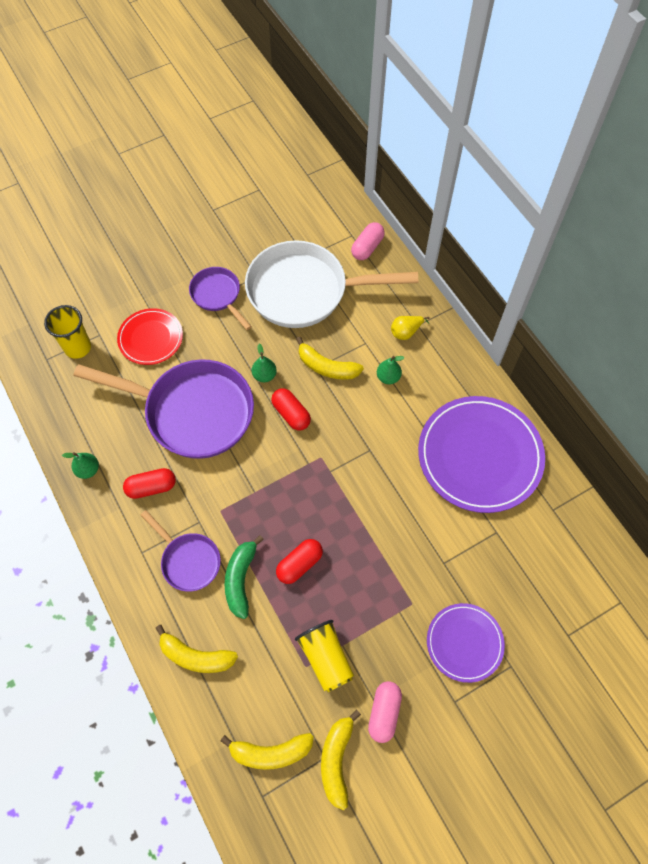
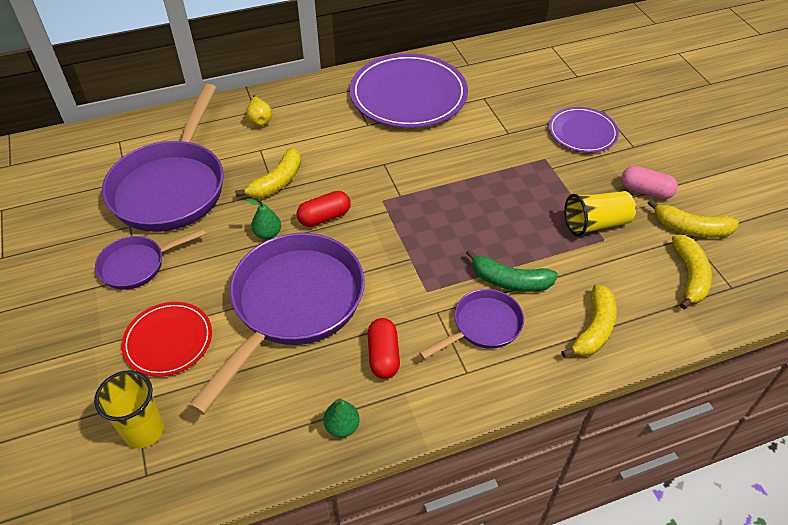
camera: 80 degrees left, 15 degrees down
(299, 564) = (498, 231): red capsule -> none
(305, 291) = (172, 187): white pan -> purple pan
(367, 247) = (142, 132): pink capsule -> none
(388, 377) = (307, 139): green pear -> none

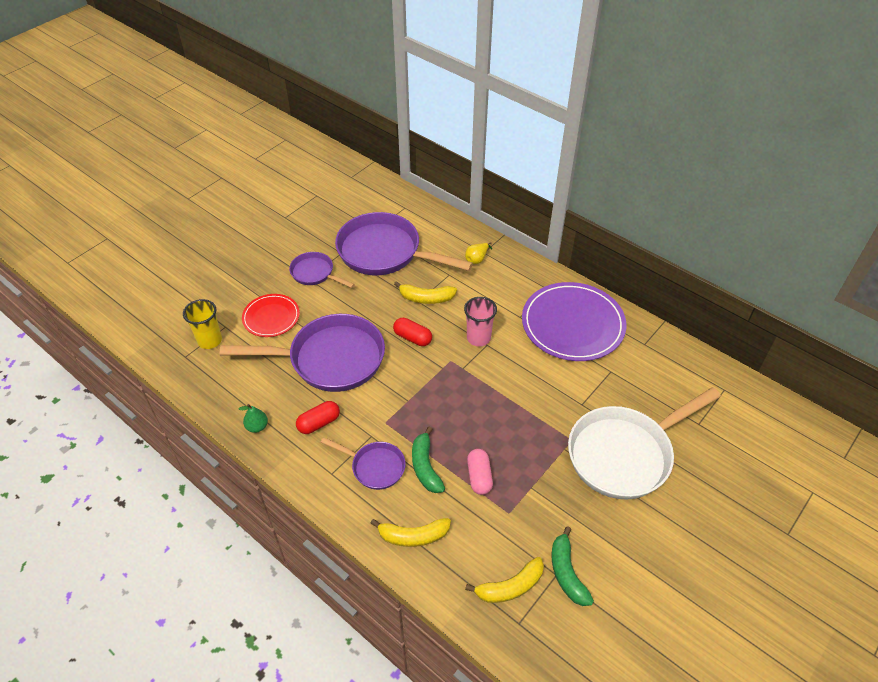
camera: 60 degrees right, 0 degrees up
(172, 187) = (385, 252): purple pan -> purple pan turned 45 degrees clockwise
(268, 234) = (378, 317): green pear -> none
(369, 166) = (478, 338): none -> pink cup
(582, 132) = (625, 454): purple plate -> white pan
(596, 224) = (522, 501): yellow cup -> none
(645, 191) = (588, 524): pink capsule -> pink capsule (479, 477)
(691, 228) = (567, 573): yellow banana -> green banana

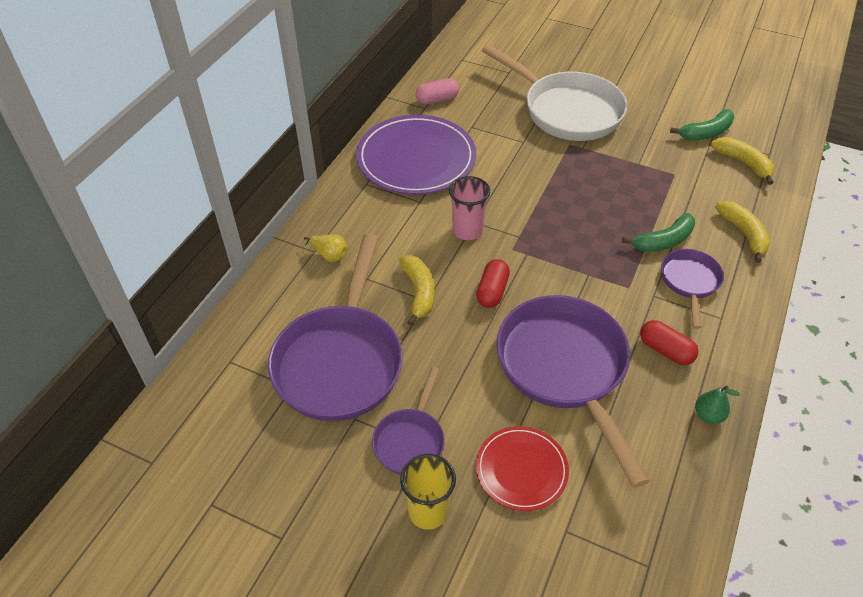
camera: 105 degrees left, 0 degrees up
(210, 340) = (602, 542): yellow cup -> yellow cup (428, 511)
(479, 477) = (649, 199): pink capsule -> pink capsule (437, 99)

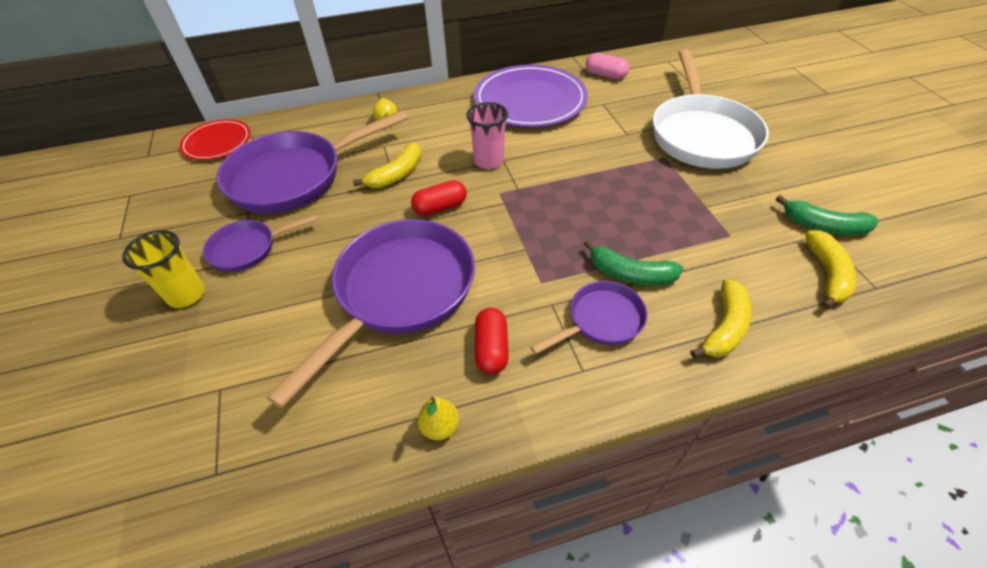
camera: 50 degrees right, 0 degrees up
(521, 470) = (266, 325): red plate -> red plate (217, 142)
(708, 415) = (440, 427): green pear -> yellow pear

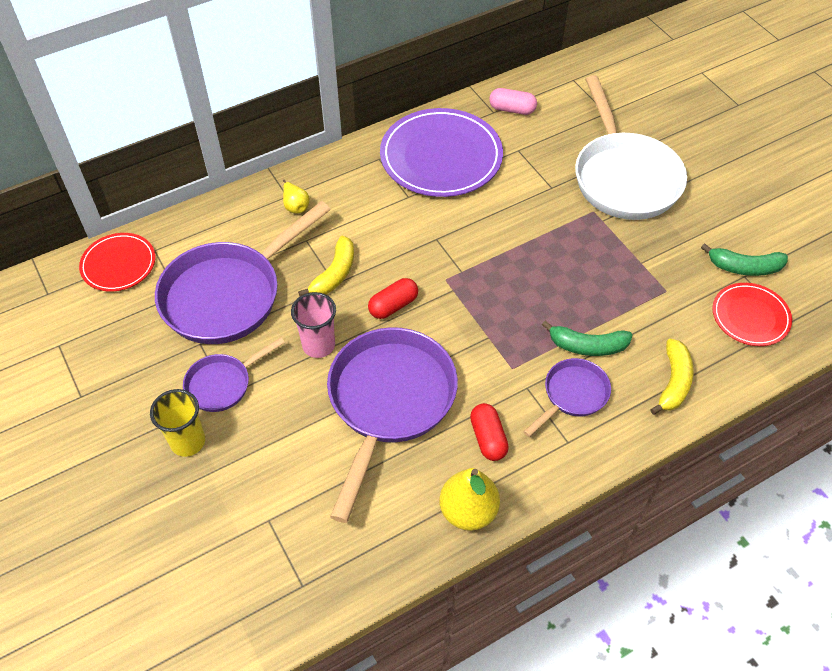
camera: 15 degrees left, 5 degrees up
(440, 427) = (468, 511): yellow pear -> yellow pear, size x1.79
(489, 161) = (423, 243): pink cup -> pink cup (318, 345)
(827, 274) = (750, 316): yellow banana -> red plate

